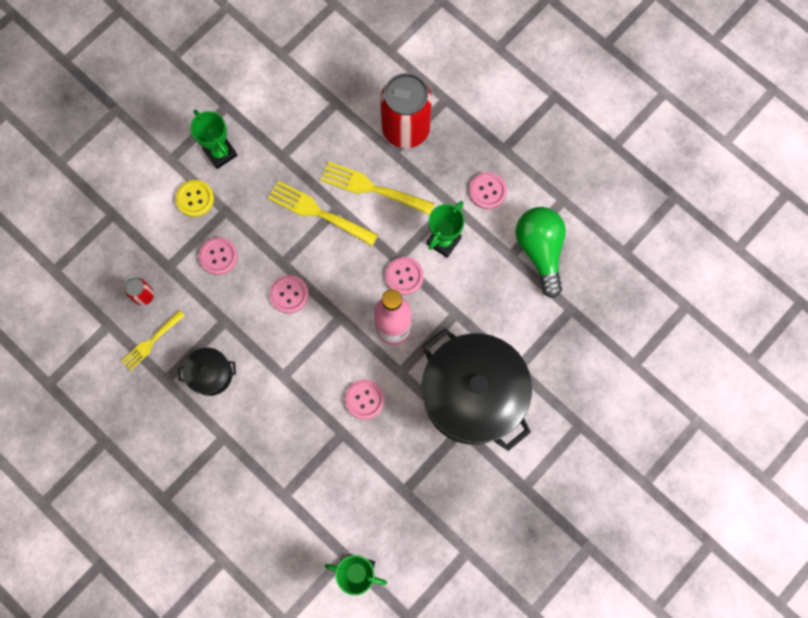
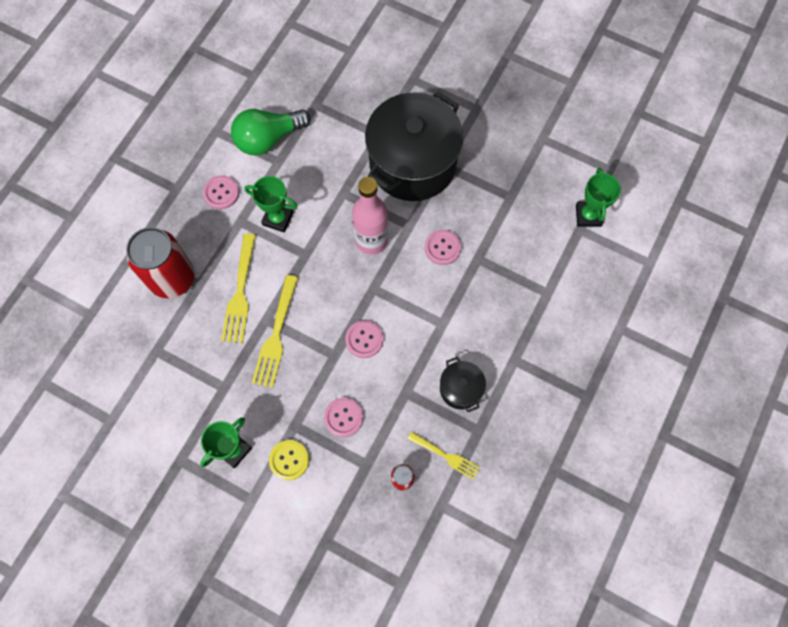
camera: 105 degrees left, 5 degrees down
(404, 276) = (320, 243): pink button -> none

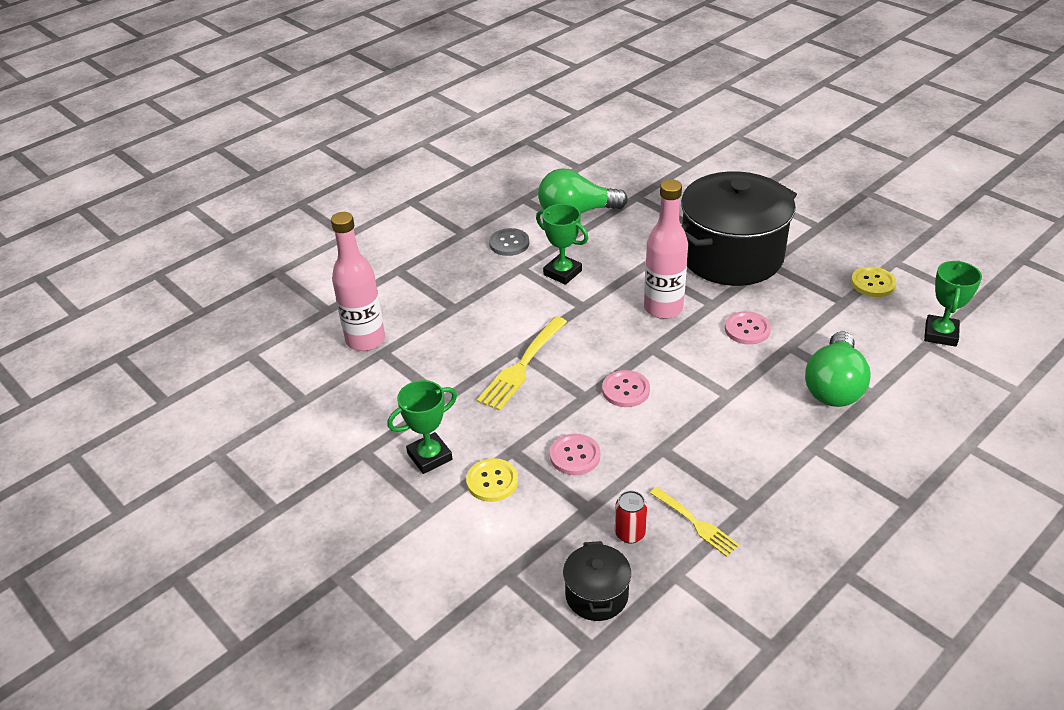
camera: 20 degrees right, 30 degrees down
(137, 341) = (365, 340): none -> pink bottle
(172, 278) = (427, 298): red can -> none
(221, 193) = (509, 243): pink button -> grey button
(240, 293) = (496, 323): yellow fork -> none
(460, 389) = (734, 460): black pot -> black pot (596, 595)
(518, 293) = (834, 386): none -> green light bulb
(530, 169) = (873, 283): none -> yellow button

